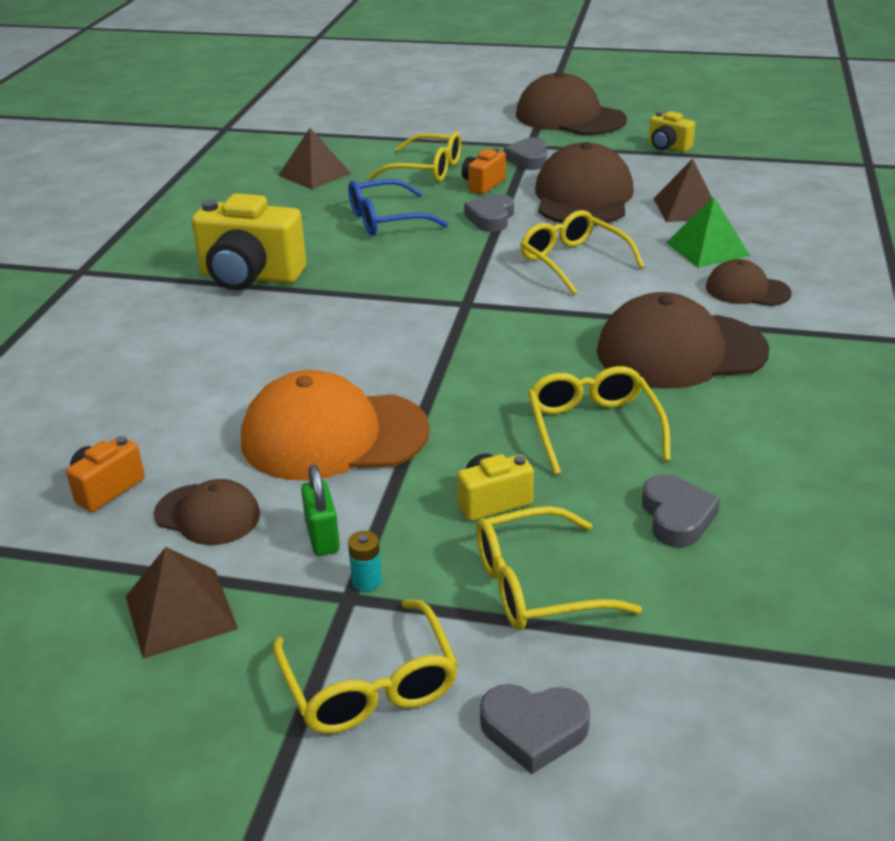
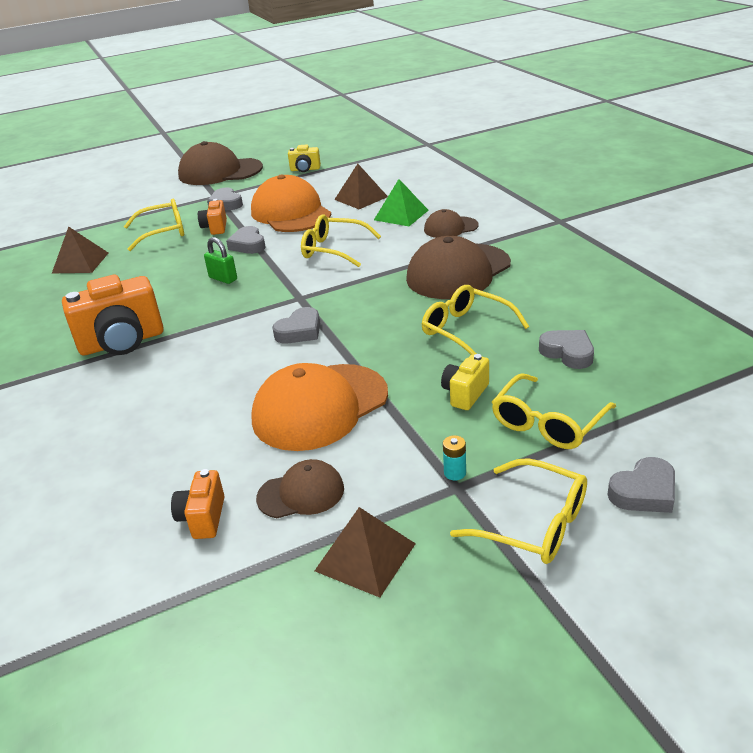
camera: 35 degrees left, 0 degrees up
(250, 277) = (122, 342): yellow camera -> orange camera
(322, 537) = (394, 465): green padlock -> green padlock (223, 278)
(386, 220) = (176, 271): blue glasses -> none
(418, 342) = (300, 331): none -> grey heart
(583, 197) = (291, 213): brown cap -> orange cap

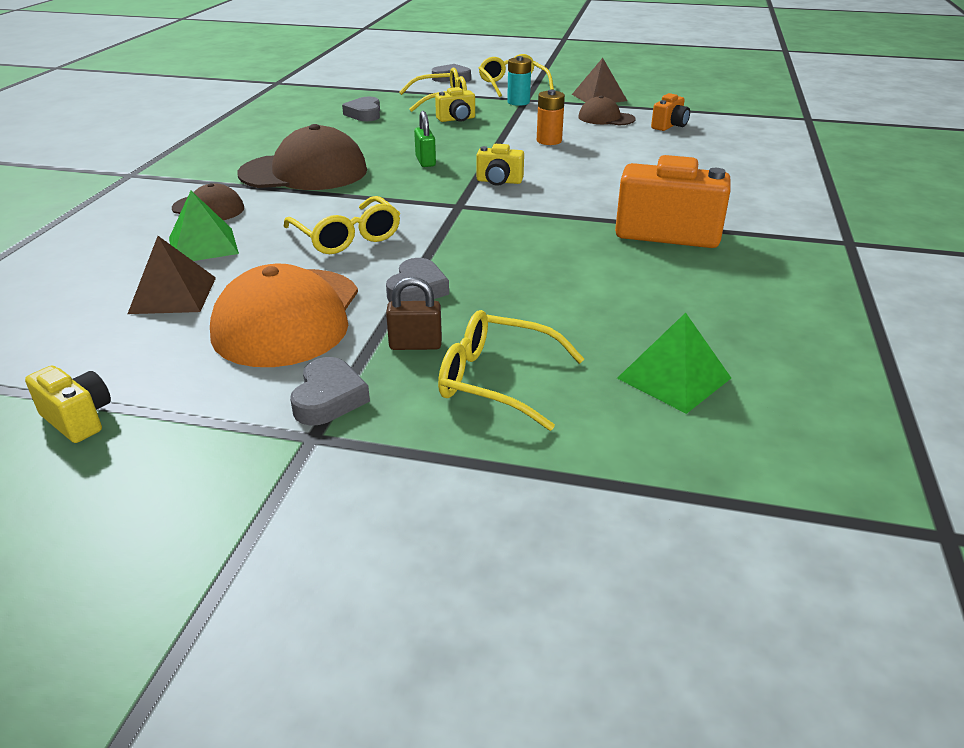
camera: 145 degrees left, 0 degrees up
(80, 263) = (674, 378): brown pyramid -> green pyramid
(215, 228) = (415, 345): orange camera -> brown padlock
(220, 172) = (183, 538): brown cap -> none
(223, 278) = (502, 256): green padlock -> green padlock (425, 161)
(300, 331) = (499, 181): grey heart -> yellow camera
(320, 407) = (549, 141): orange cap -> orange battery
(455, 473) = (518, 102): turquoise battery -> turquoise battery, size x1.63
(466, 330) = (389, 140): yellow glasses -> none

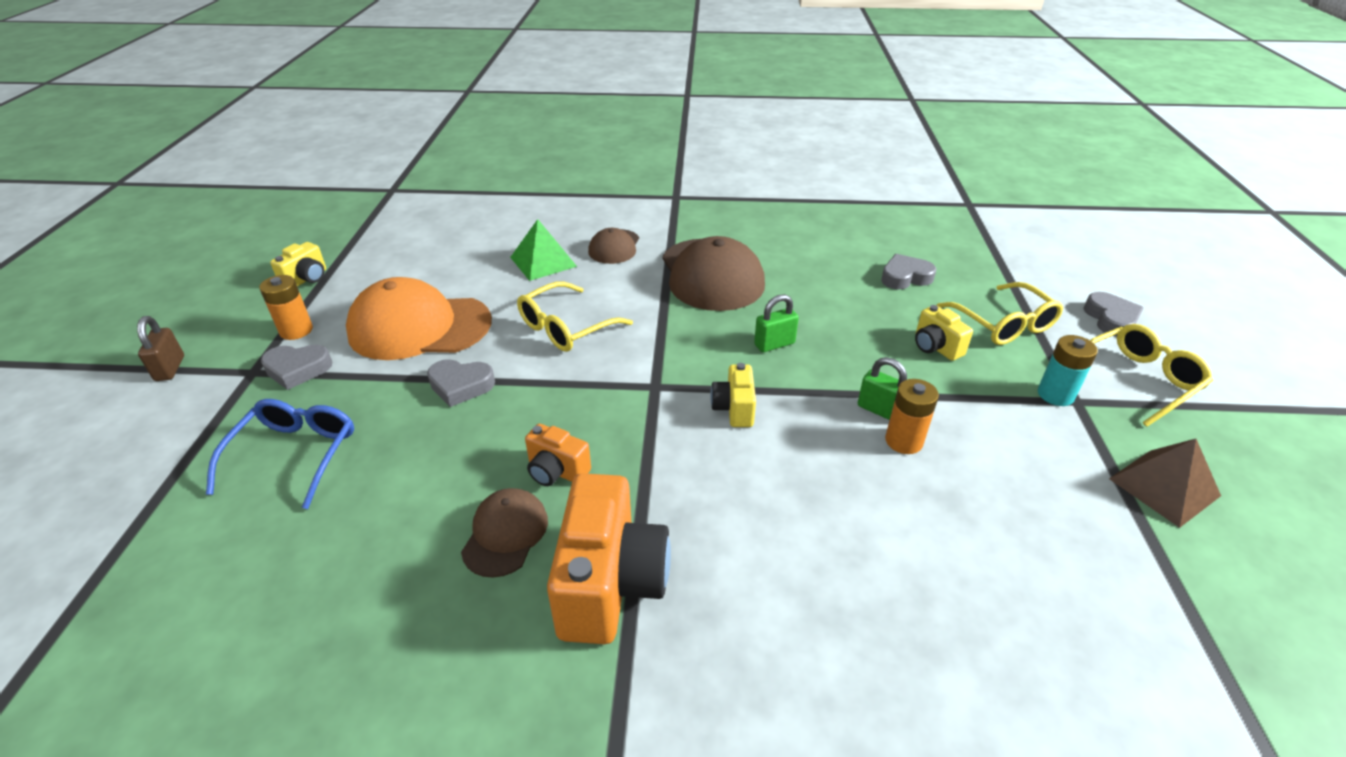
camera: 80 degrees right, 5 degrees up
(173, 295) = (460, 270): brown pyramid -> none
(229, 411) = (296, 330): none -> orange battery
(415, 345) = (363, 400): brown padlock -> brown padlock (170, 368)
(497, 380) = (294, 455): yellow glasses -> blue glasses
(517, 142) = (880, 410): none -> green padlock
(606, 118) = (1054, 501): brown cap -> brown cap (505, 534)
(669, 126) = (1075, 593): orange camera -> orange camera (556, 471)
(674, 378) = (260, 584): green pyramid -> none

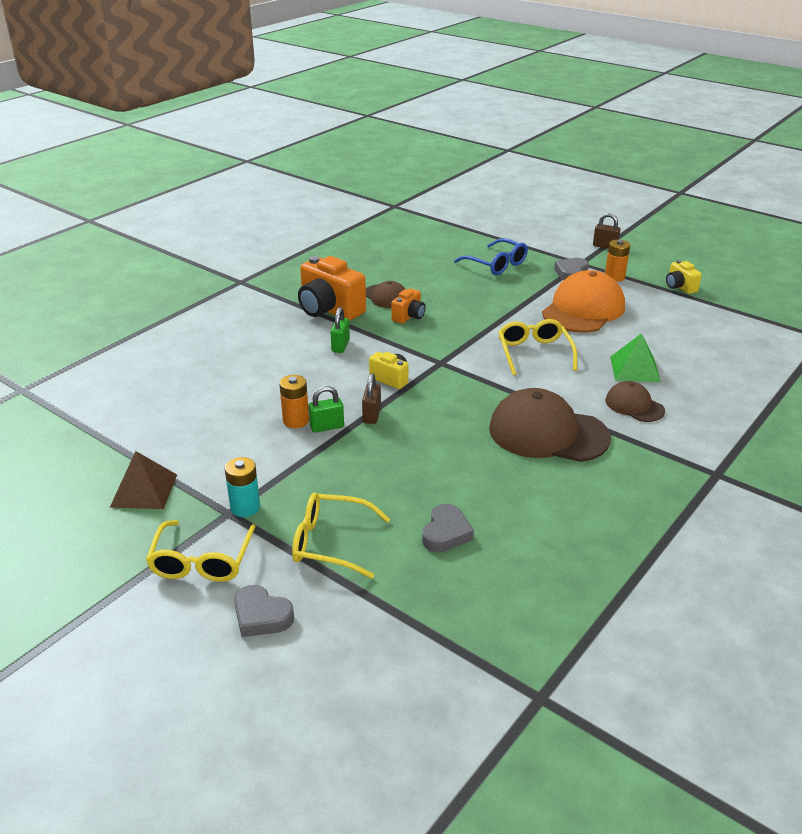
camera: 125 degrees right, 5 degrees down
(461, 386) = (507, 309): grey heart -> none
(556, 471) = (409, 316): orange camera -> orange camera turned 150 degrees clockwise
(774, 344) = (432, 420): green padlock -> green padlock (340, 346)
(818, 388) = (372, 415): none -> brown padlock
(935, 347) = (349, 487): yellow camera -> none

